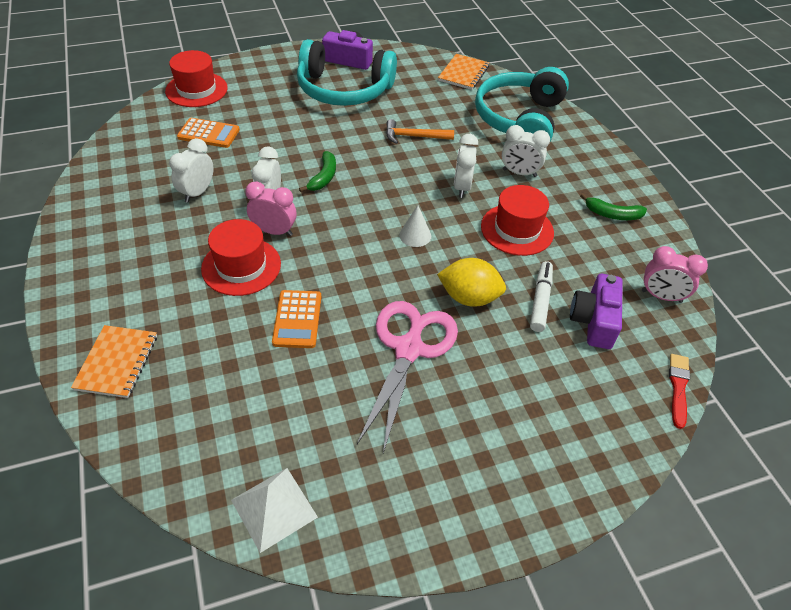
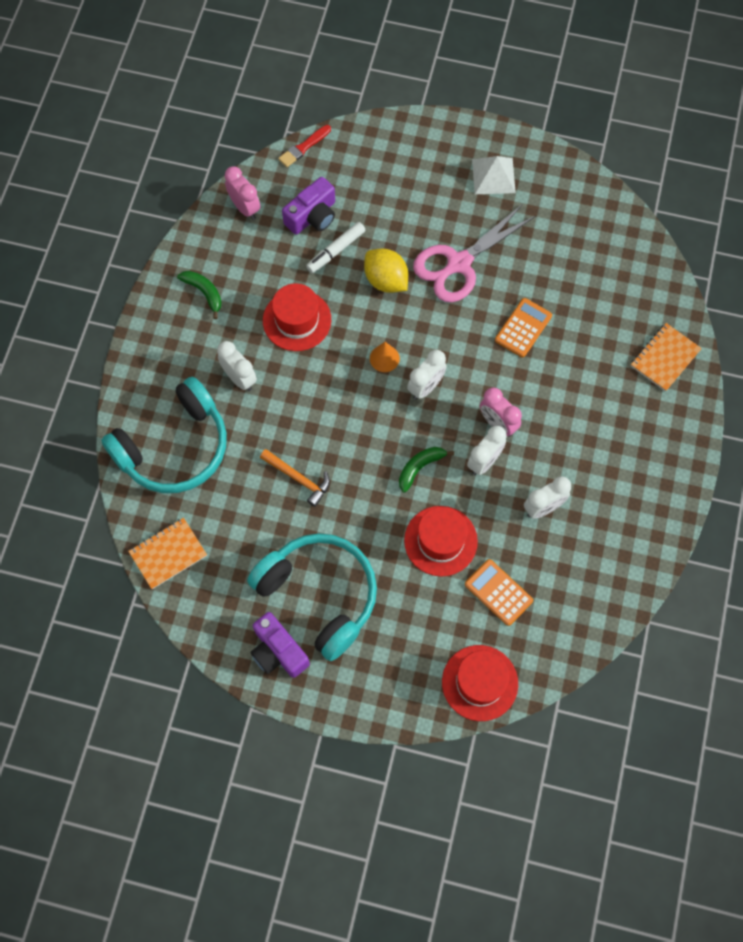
camera: 145 degrees left, 20 degrees up
(241, 266) = (542, 400): red hat -> red hat (440, 541)
(274, 508) = (601, 209): white pyramid -> white pyramid (493, 176)
(415, 235) = (384, 358): white cone -> orange cone
(462, 187) = (305, 389): white clock -> white clock (426, 387)

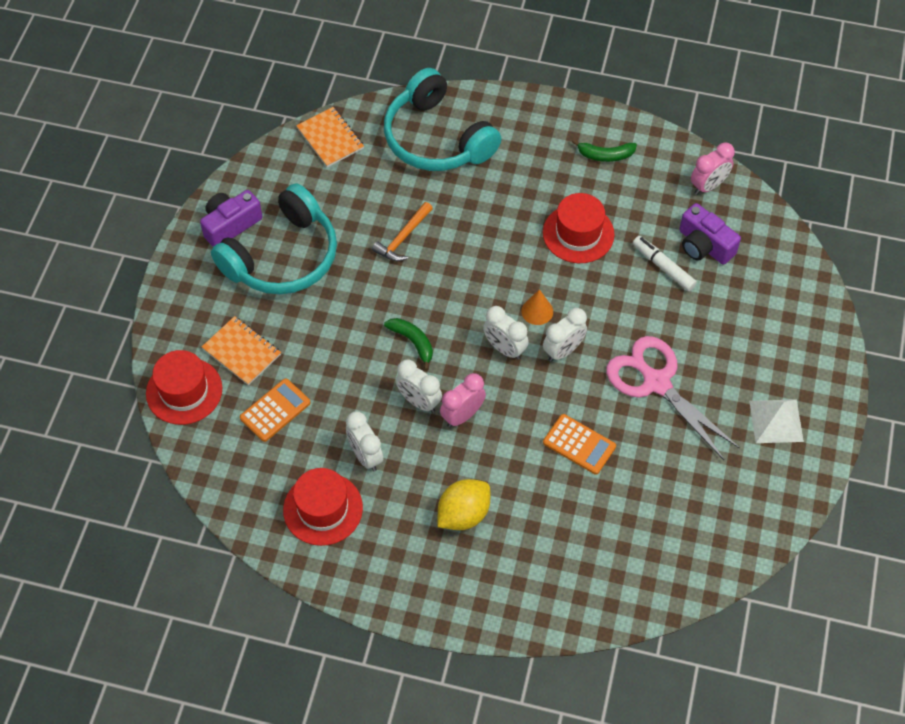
camera: 90 degrees right, 10 degrees down
(204, 293) = (605, 155): green banana -> green banana turned 45 degrees clockwise
(239, 378) = (511, 187): white clock -> white clock (563, 351)
(303, 147) = (790, 236): red brush -> none
(386, 280) = (630, 313): yellow lemon -> yellow lemon (463, 514)
(440, 541) = (333, 359): red hat -> red hat (323, 509)
(665, 358) = (546, 593): orange notebook -> orange notebook (241, 352)

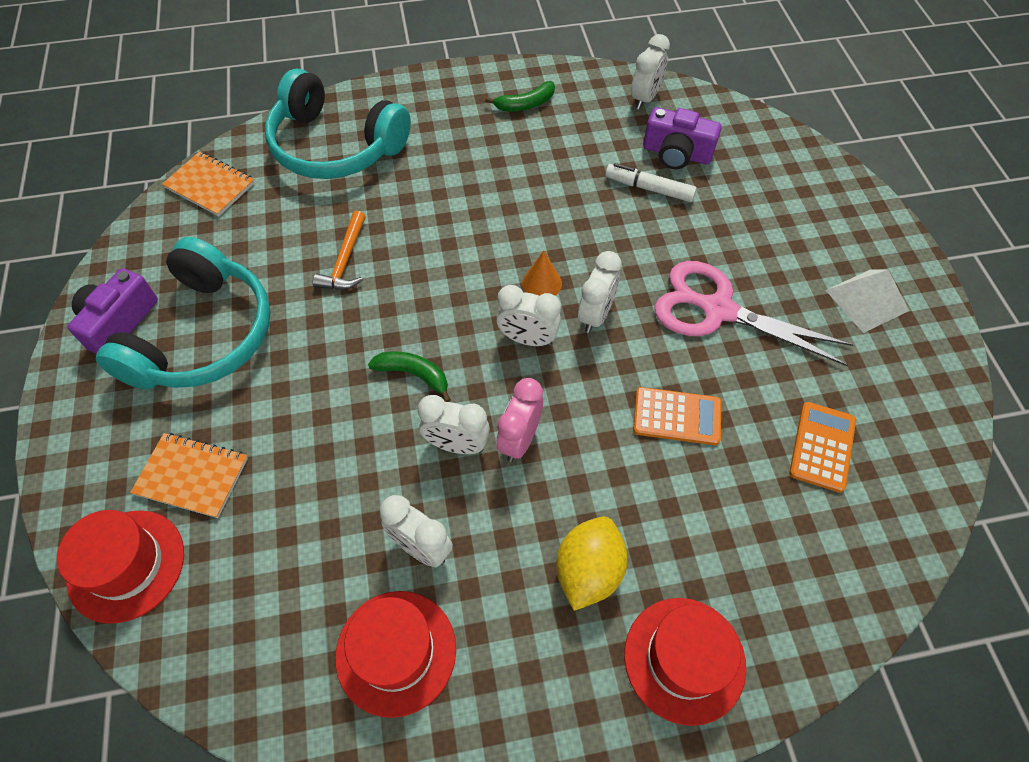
camera: 25 degrees left, 0 degrees up
(275, 410) = (270, 537): orange calculator -> orange calculator (822, 447)
(578, 233) = (541, 187): red hat -> red hat (684, 659)
(708, 186) = (645, 98): pink clock -> white clock

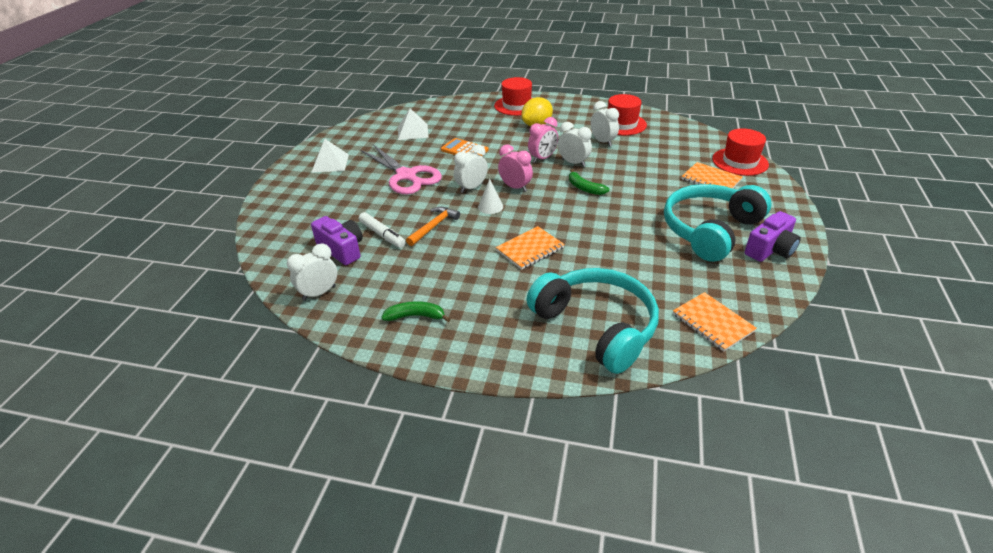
camera: 155 degrees left, 20 degrees down
(345, 261) = (609, 246): orange hammer -> orange hammer (434, 226)
(448, 223) = (530, 249): none -> orange notebook
(527, 339) = (515, 187): white clock -> pink clock
(542, 283) = (490, 206): orange cone -> white cone
(822, 447) = (413, 131): orange calculator -> white pyramid

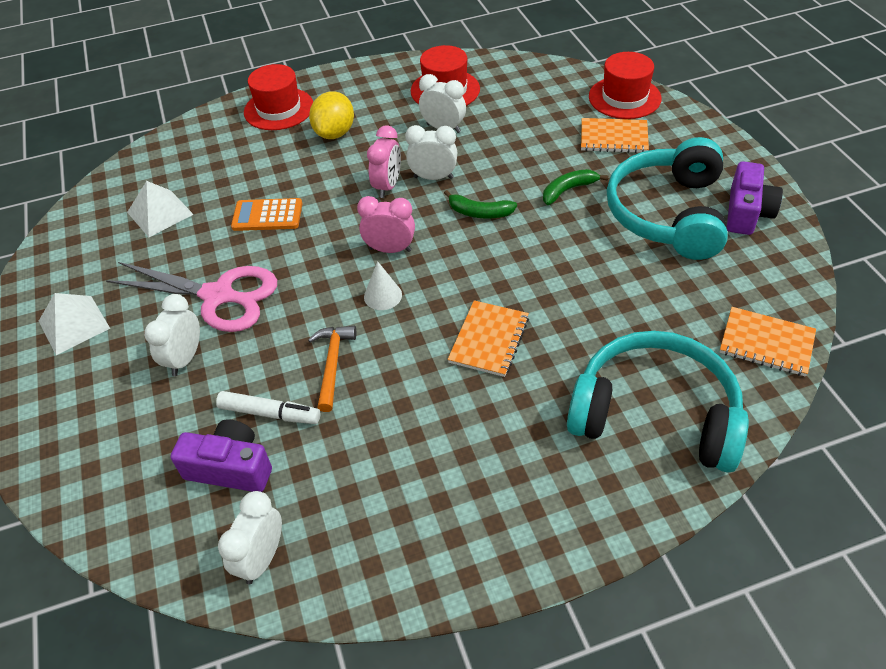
camera: 30 degrees left, 10 degrees up
(416, 316) = (431, 520): green banana -> green banana (568, 190)
(471, 188) = (331, 276): white clock -> white clock (185, 358)

